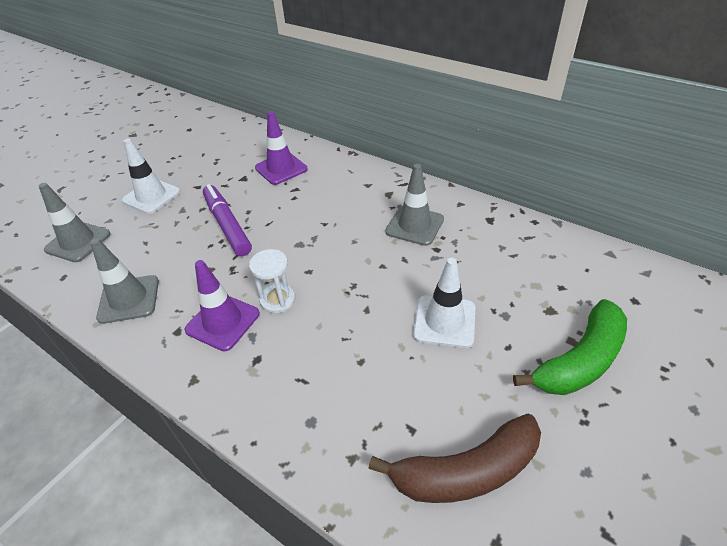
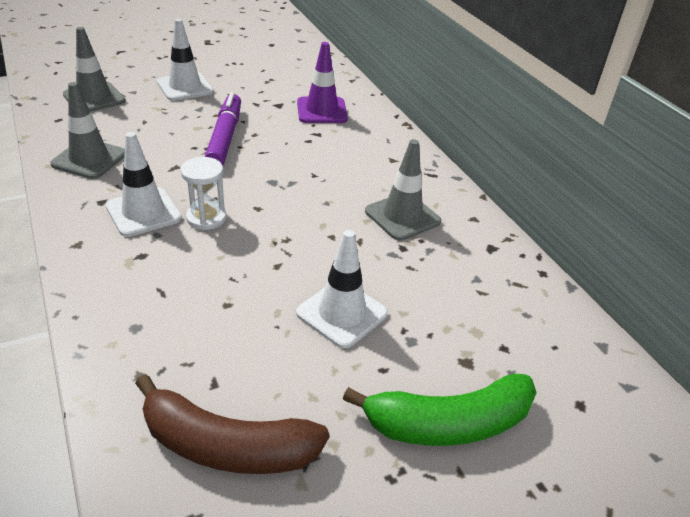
camera: 25 degrees right, 5 degrees down
(223, 322) = (143, 212): purple traffic cone -> white traffic cone

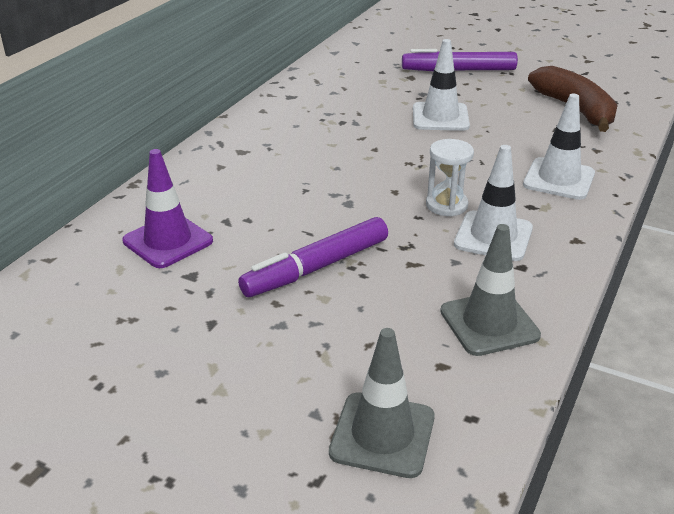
camera: 125 degrees left, 5 degrees down
(185, 87) = (239, 376): white traffic cone -> white traffic cone (558, 179)
(402, 216) = (304, 134): grey traffic cone -> none
(448, 423) = (458, 70): green banana -> purple marker

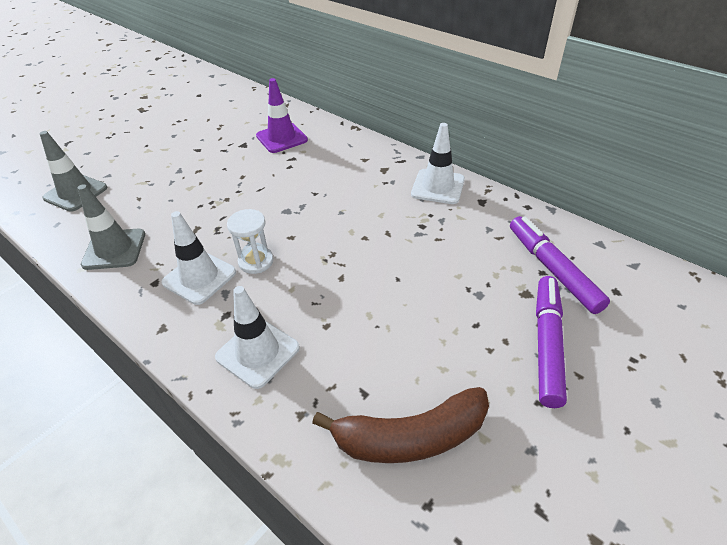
camera: 105 degrees right, 10 degrees up
(316, 268) = (220, 188): purple marker -> purple marker (552, 269)
(440, 117) = (416, 295): white traffic cone -> white traffic cone (438, 187)

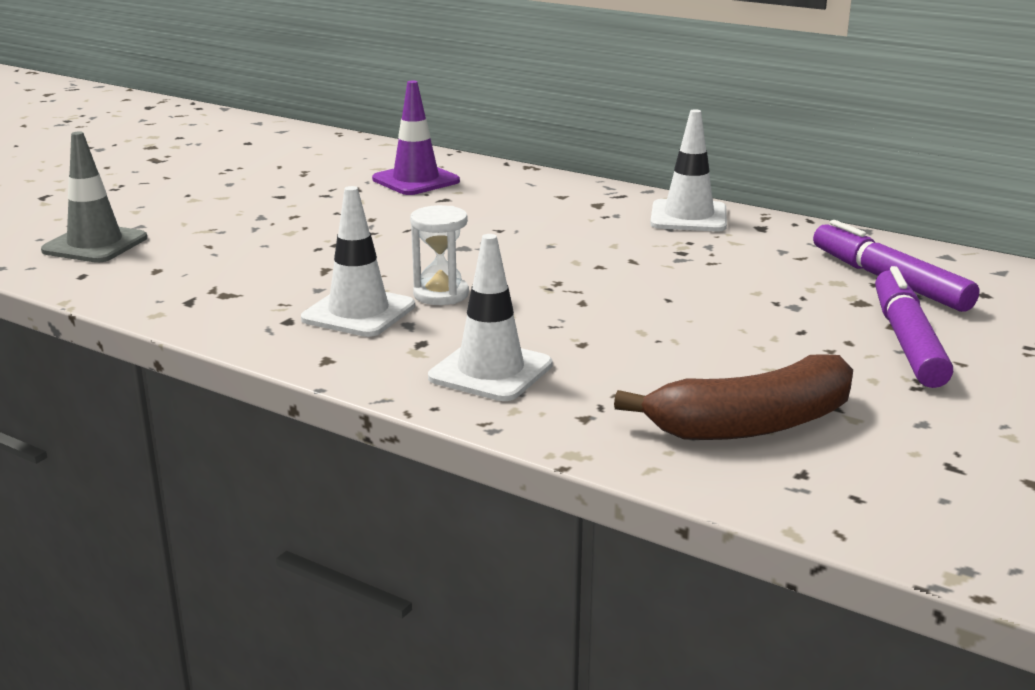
camera: 10 degrees left, 20 degrees down
(114, 249) = (200, 294): grey traffic cone -> none

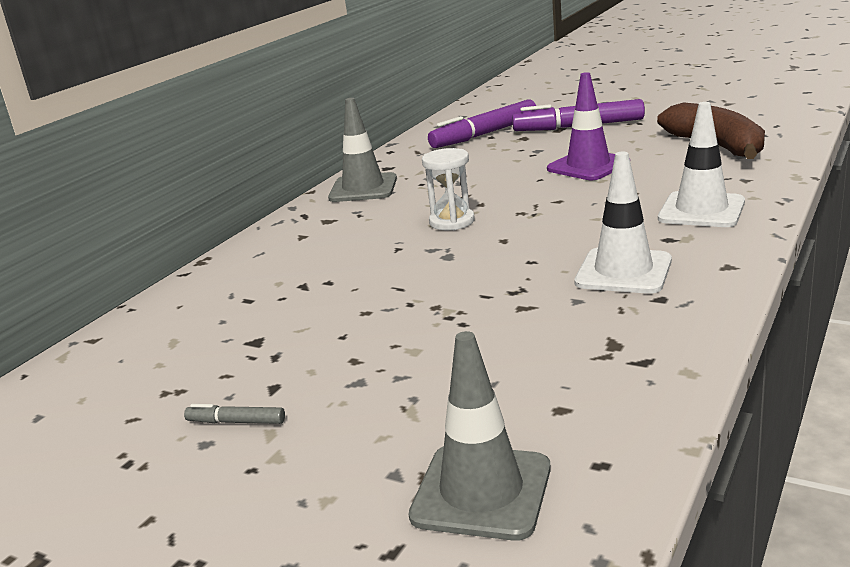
camera: 90 degrees left, 0 degrees up
(245, 189) = (236, 422): none -> grey marker
(416, 180) = (232, 310): purple traffic cone -> purple traffic cone (588, 166)
(441, 294) = (565, 247): white hourglass -> white hourglass (452, 222)
(688, 217) = (363, 188): white traffic cone -> grey traffic cone

